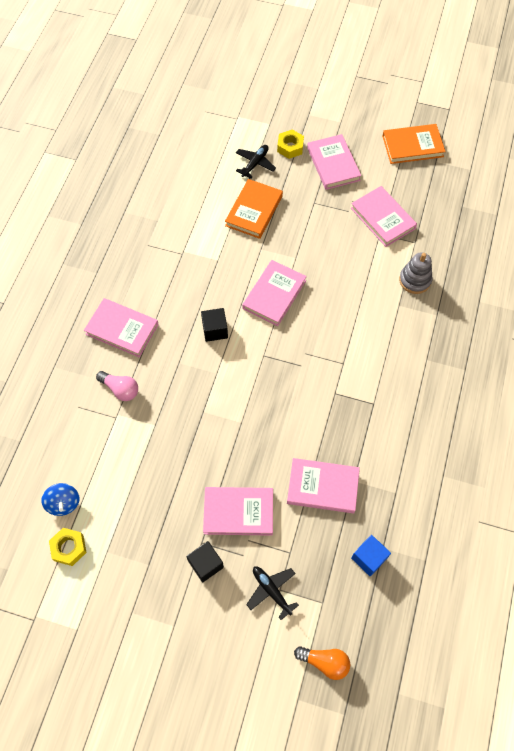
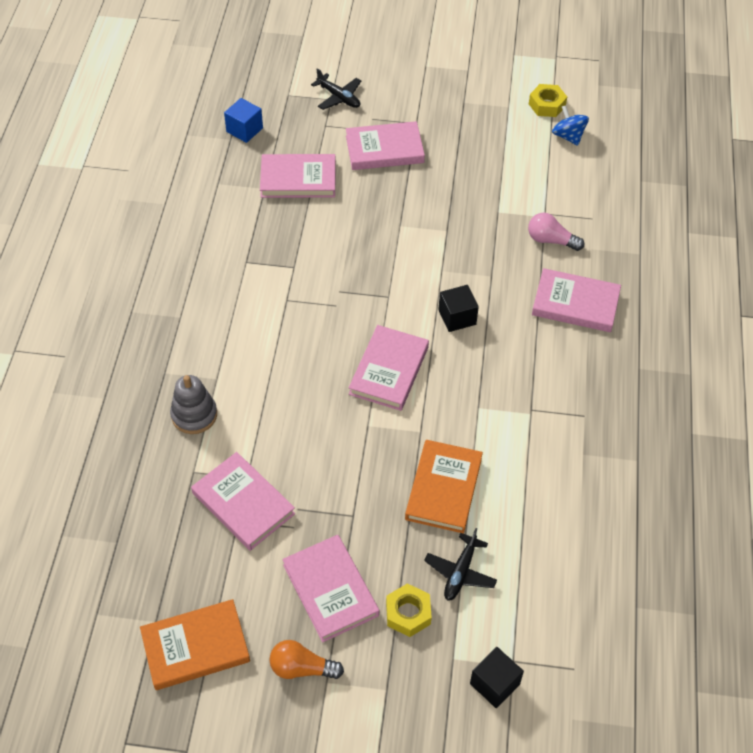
camera: 170 degrees right, 10 degrees down
(206, 564) = (407, 108): black cube -> black cube (494, 684)
(324, 662) = (281, 58): orange light bulb -> orange light bulb (302, 668)

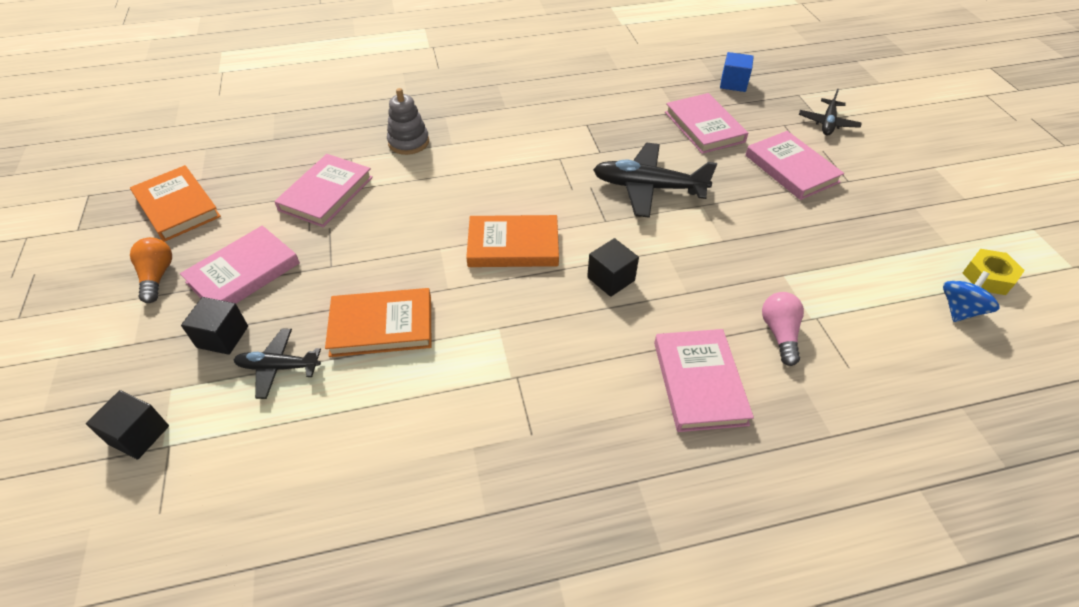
camera: 70 degrees right, 5 degrees down
(360, 252) = (648, 187): none -> black plane
(389, 370) = (513, 245): pink book -> orange book
(408, 613) = (222, 337): yellow nut -> black cube

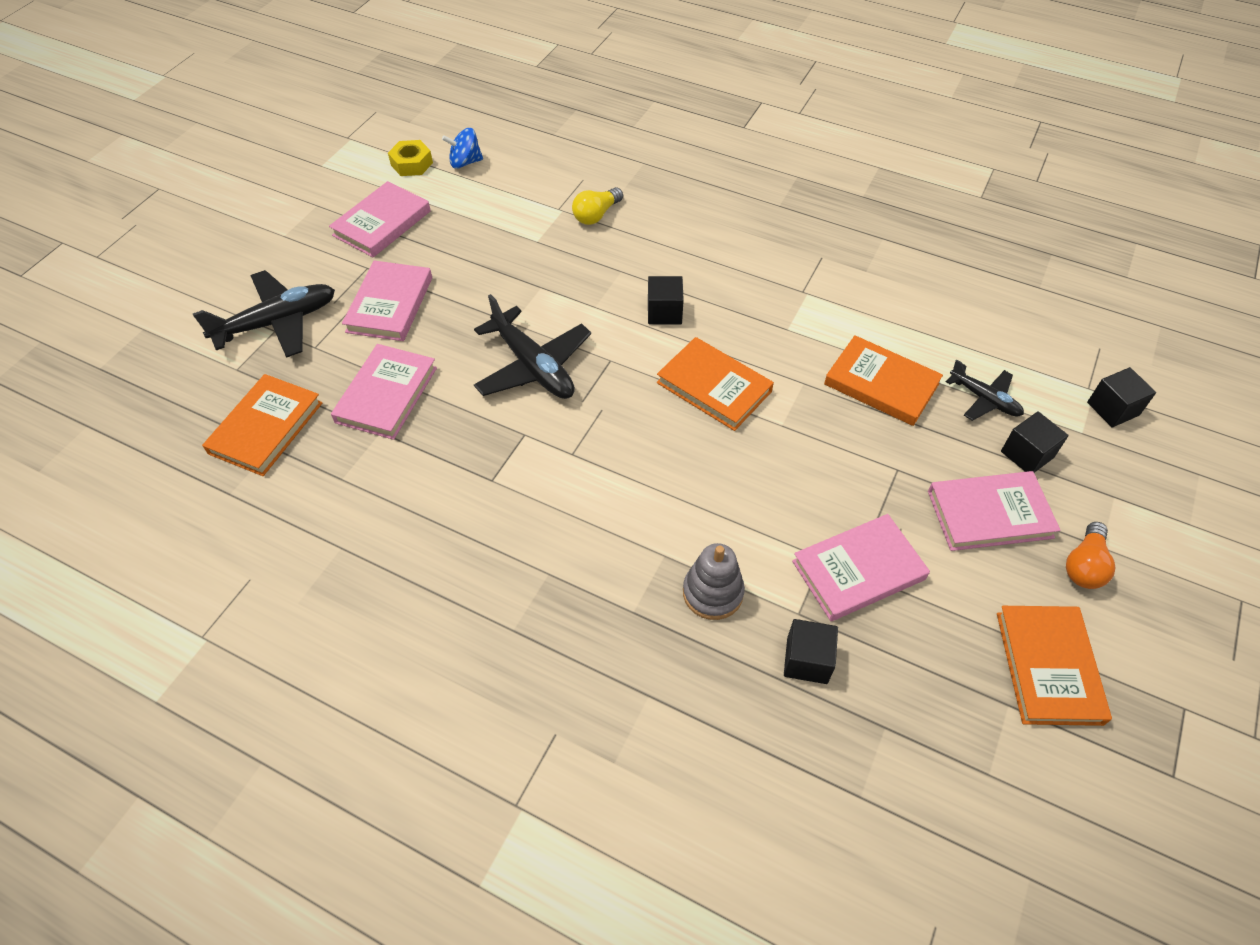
camera: 140 degrees left, 5 degrees up
(333, 142) = (807, 660): none -> black cube
(699, 382) = (685, 222): pink book -> pink book (382, 223)
(733, 83) = (266, 428): blue cube -> orange book
(779, 333) = (596, 215): pink light bulb -> yellow light bulb
(827, 123) = (277, 322): black plane -> black plane, size x1.71

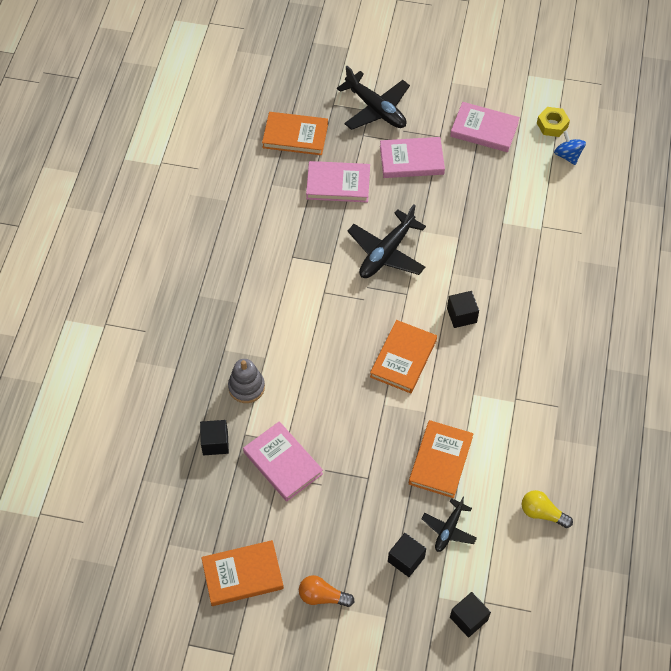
camera: 75 degrees right, 5 degrees up
(596, 215) = (544, 251): yellow light bulb -> yellow light bulb (542, 513)
(989, 514) = (347, 537): pink book -> none

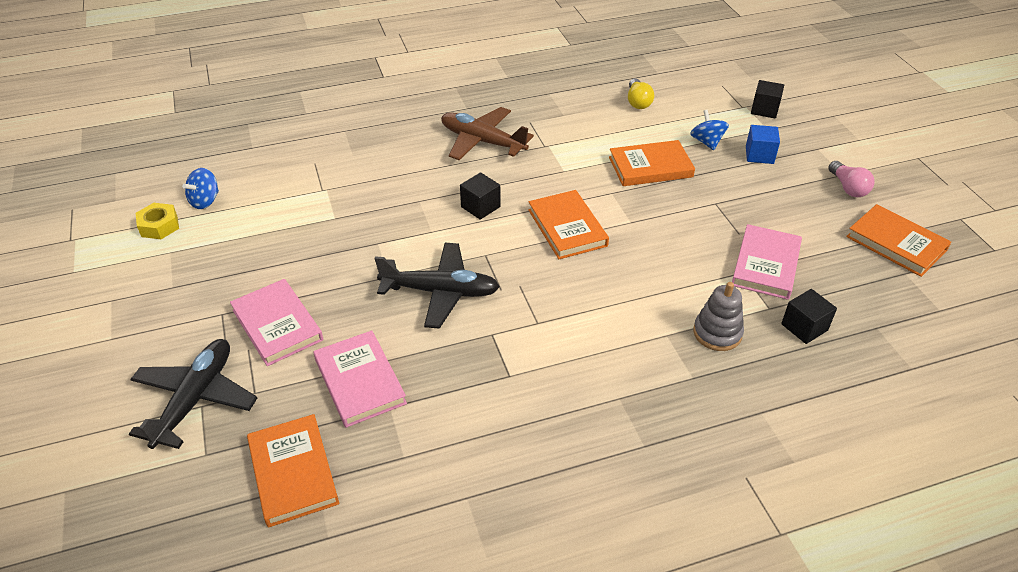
camera: 120 degrees left, 15 degrees down
(322, 596) = (848, 188): orange light bulb -> pink light bulb
(403, 358) = (567, 228): orange book -> orange book turned 75 degrees clockwise
(406, 559) = (759, 155): black cube -> blue cube
(448, 529) = (707, 142): black plane -> blue spinning top
(484, 129) = (191, 278): pink book -> none
(547, 356) = (482, 141): none -> brown plane

